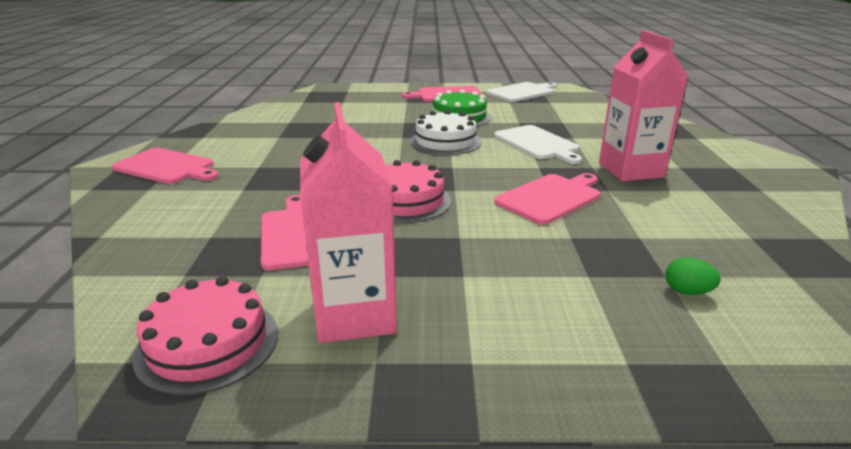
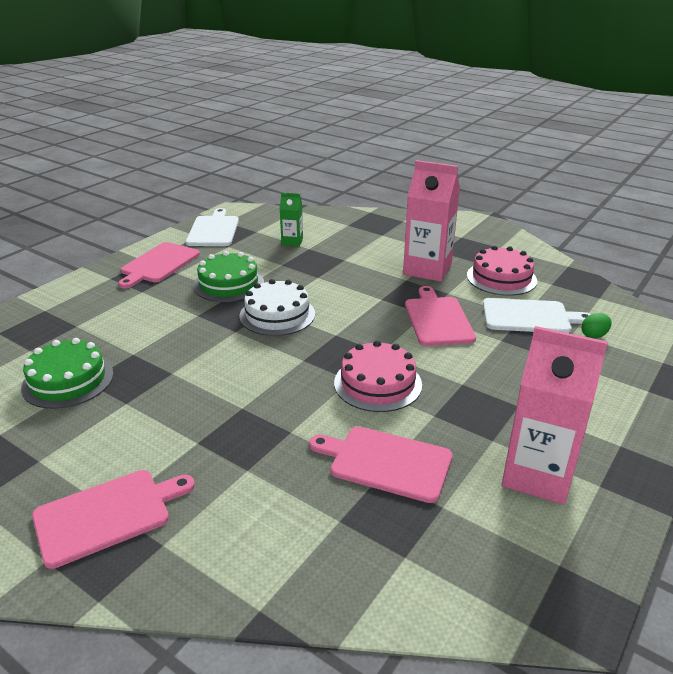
camera: 55 degrees left, 5 degrees up
(208, 344) = (531, 566): pink cake -> pink cake (501, 278)
(284, 118) = (68, 380): none -> green cake
(537, 144) = (337, 278): white cutting board -> white cutting board (529, 316)
(560, 115) = (292, 242): none -> green carton

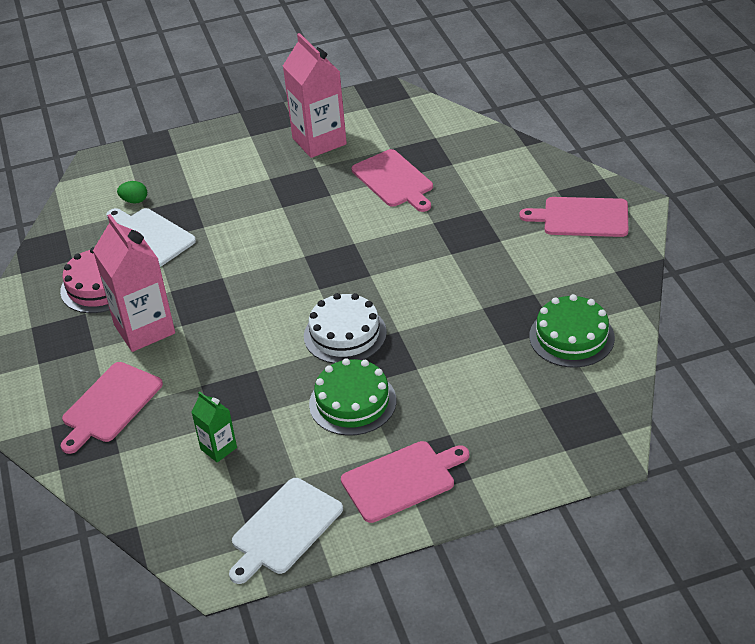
camera: 140 degrees left, 10 degrees up
(377, 383) = (338, 231): pink cake -> none
(437, 319) = (220, 266): pink cutting board -> pink cutting board (110, 405)

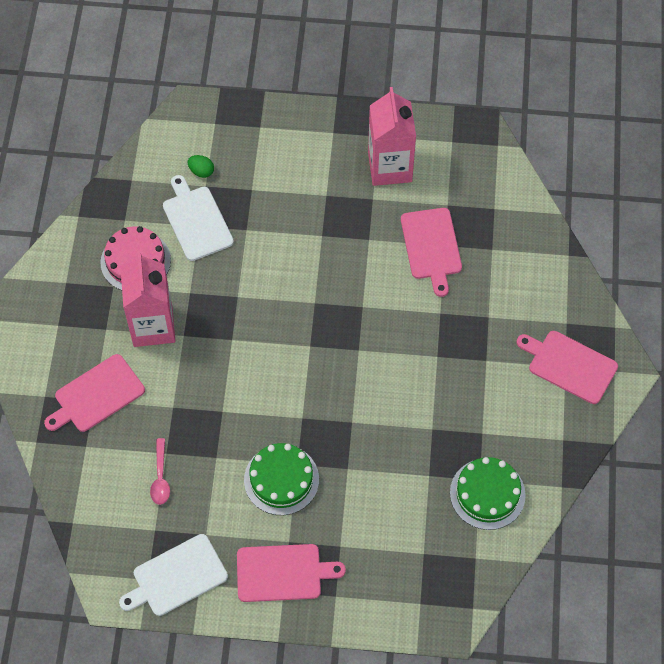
camera: 20 degrees right, 20 degrees up
(218, 448) = (160, 477): green carton -> pink spoon
(345, 334) = (308, 406): white cake -> none

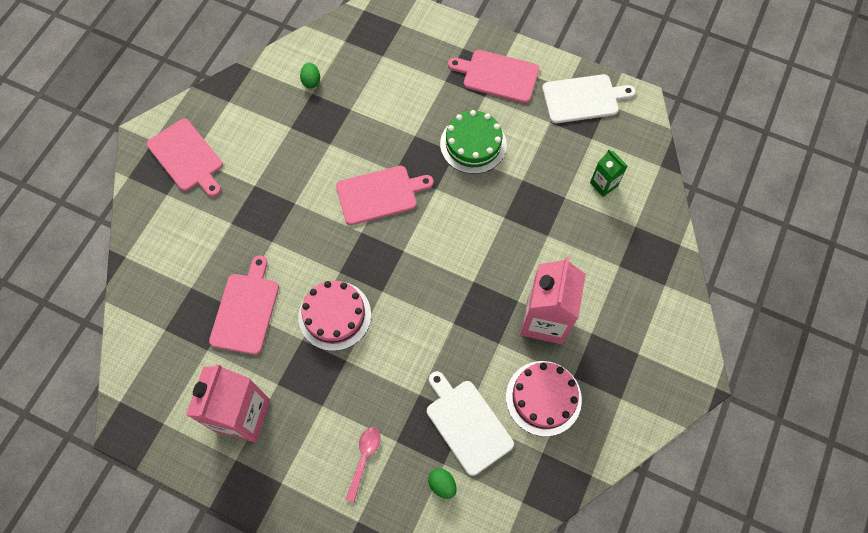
camera: 160 degrees left, 5 degrees up
(96, 395) = (615, 269): pink cutting board -> pink cutting board (380, 194)
(129, 480) = (603, 184): none -> green carton
(160, 477) = (575, 178): pink spoon -> pink spoon (364, 459)
(196, 221) = (467, 423): white cutting board -> white cutting board turned 150 degrees clockwise
(349, 268) = (334, 315): none -> pink cake
(487, 494) = (311, 81): green cake -> green egg

